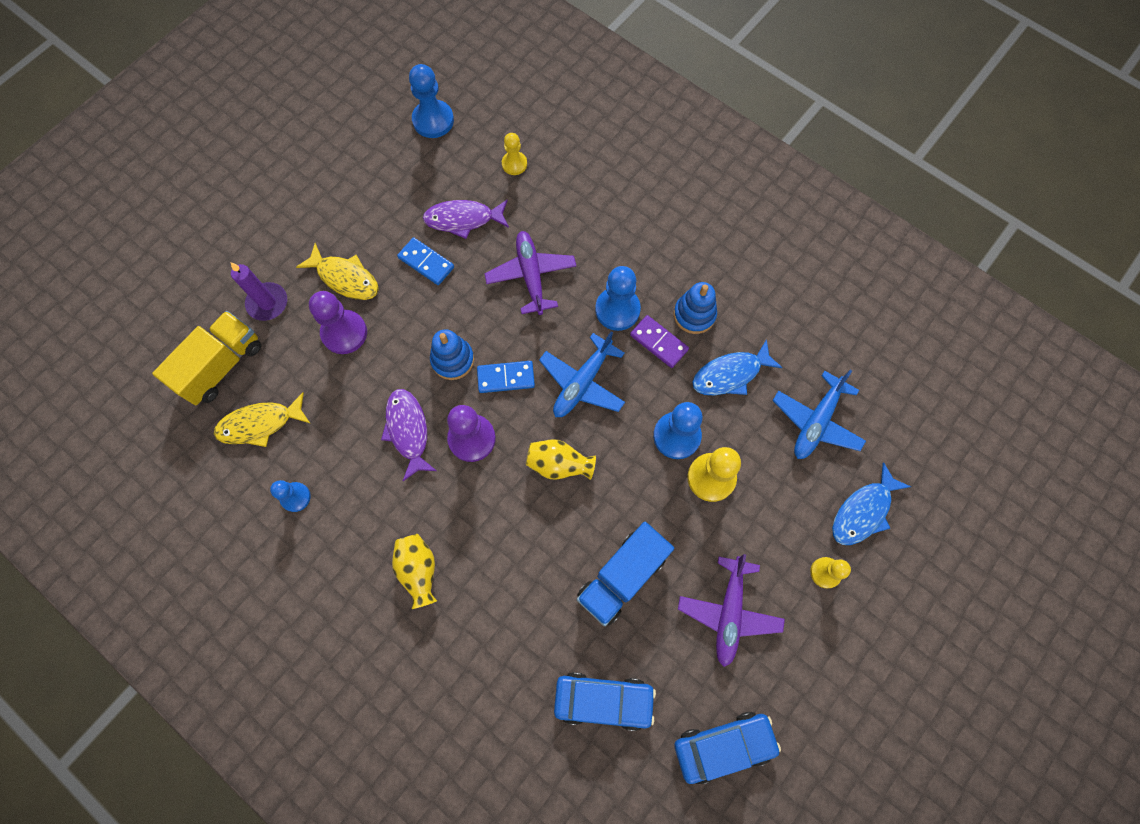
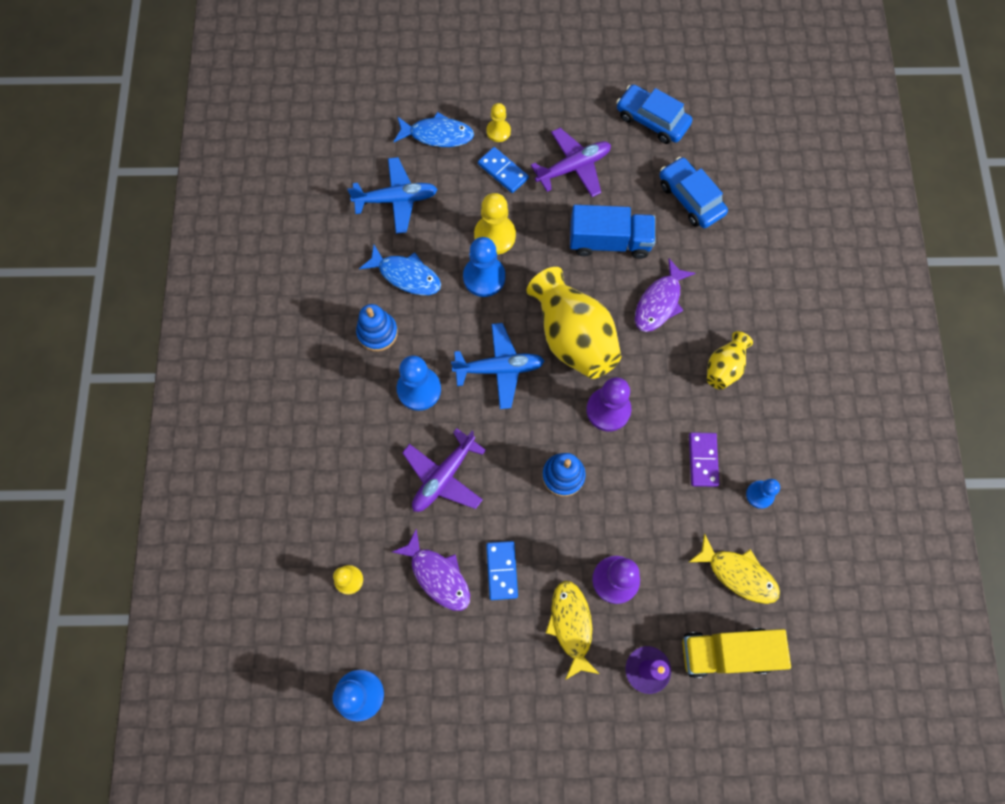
camera: 130 degrees left, 0 degrees up
(408, 431) = (643, 459): purple fish -> purple fish (659, 302)
(506, 378) = (543, 425): blue domino -> blue domino (503, 171)
(558, 464) = (573, 337): yellow vase -> yellow vase, size x1.90
(659, 342) = (421, 340): purple domino -> purple domino (702, 460)

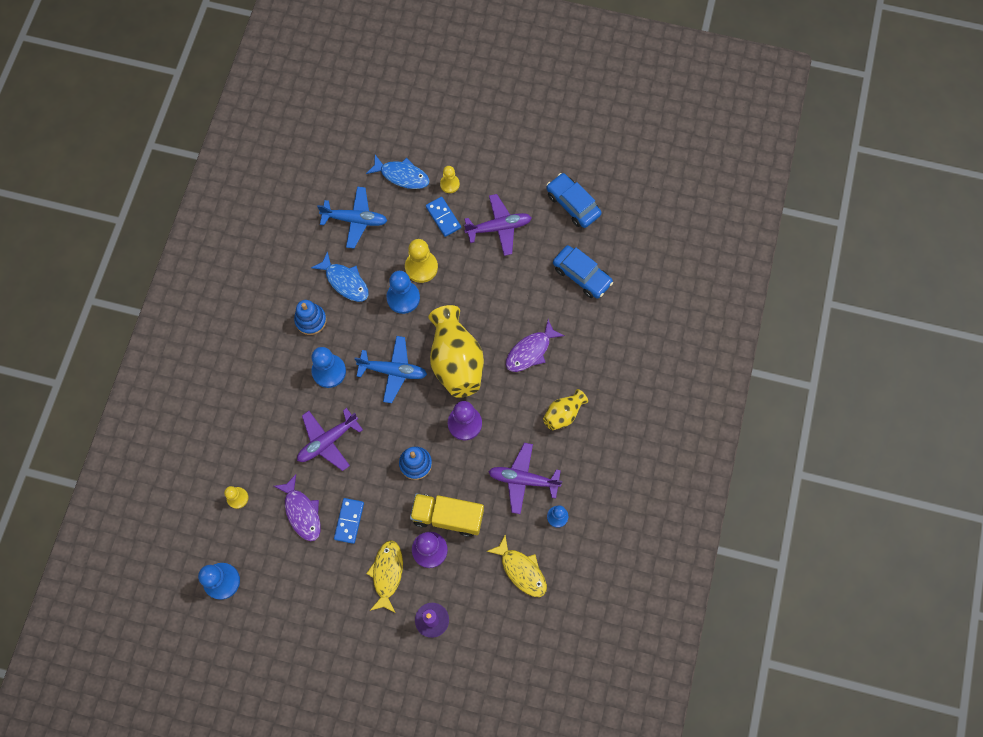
camera: 15 degrees right, 0 degrees up
(609, 242) = (507, 294): blue truck -> none
(690, 198) = (582, 275): blue car -> blue car turned 150 degrees clockwise
(702, 460) = (523, 479): purple domino -> purple plane
(727, 652) = (494, 624): yellow truck -> yellow truck (448, 517)

